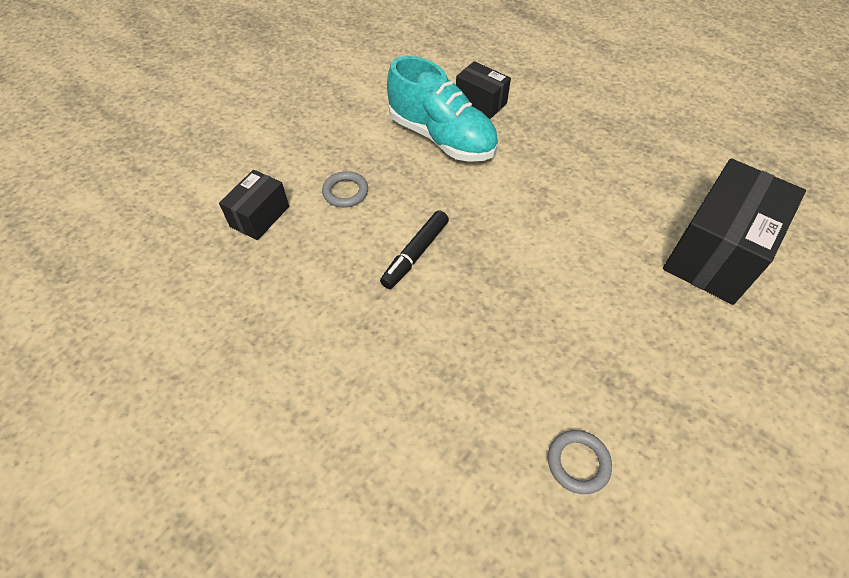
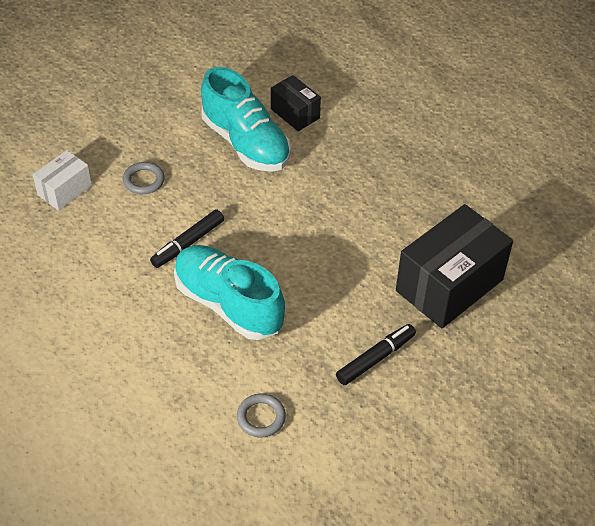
camera: 10 degrees right, 5 degrees down
(259, 216) = (64, 190): black box -> white box
(485, 318) = (228, 304): none -> turquoise shoe
(678, 355) = (375, 358): none -> black marker

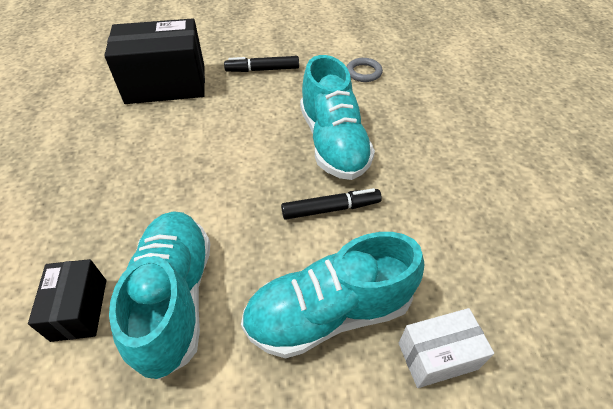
camera: 145 degrees left, 0 degrees up
(144, 180) = (329, 313): grey ring -> turquoise shoe

